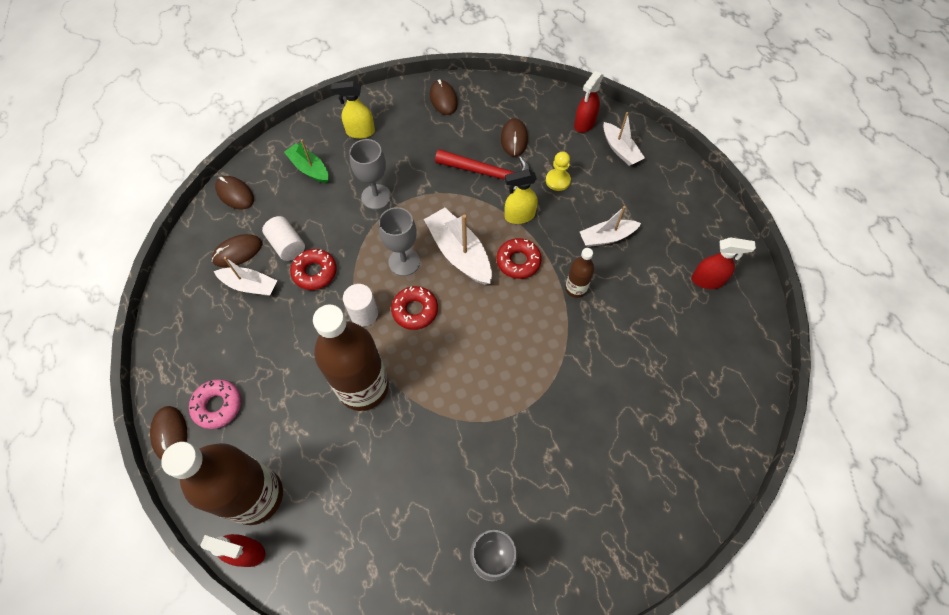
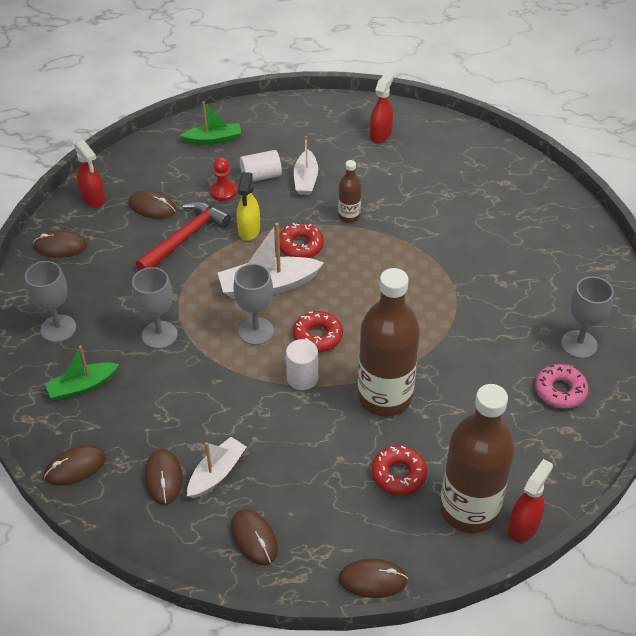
camera: 70 degrees left, 15 degrees down
(194, 333) = (254, 538): none -> brown mouse
(217, 406) = (356, 528): pink donut -> pink donut (560, 391)
(287, 245) = (180, 428): white cylinder -> white cylinder (261, 176)
(315, 272) = (230, 409): red donut -> red donut (398, 475)
(360, 132) = (58, 328): yellow spray bottle -> grey goblet
(557, 180) = (223, 192): yellow pawn -> red pawn
(584, 124) = (167, 153): red spray bottle -> red spray bottle (93, 199)
(620, 150) = (213, 139): white boat -> green boat

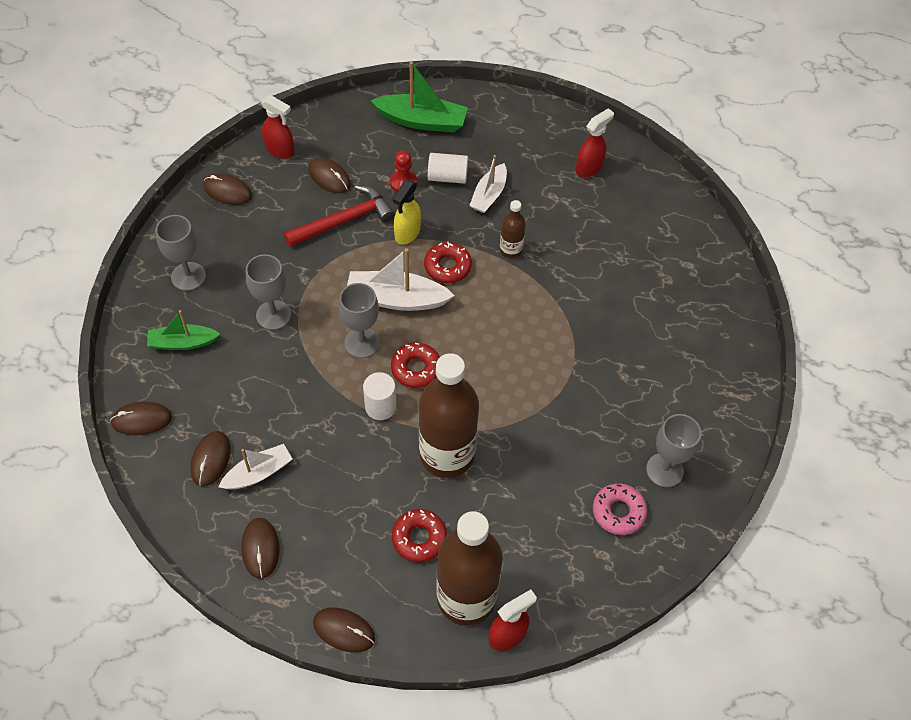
camera: 20 degrees right, 10 degrees up
(93, 199) = (280, 150): red spray bottle -> red spray bottle turned 45 degrees counterclockwise
(213, 139) = (422, 121): green boat -> green boat, size x1.54

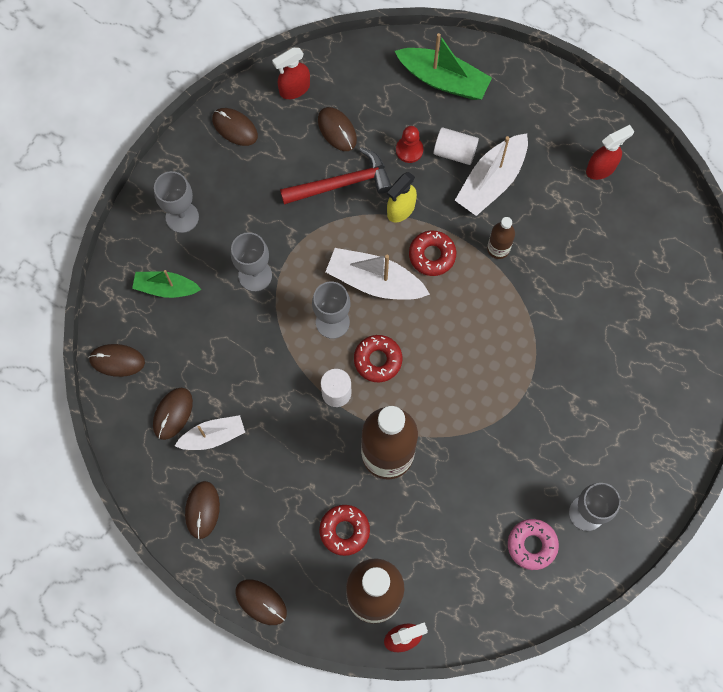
camera: 15 degrees right, 15 degrees up
(280, 150) = (294, 89): red spray bottle -> red spray bottle turned 105 degrees clockwise
(489, 195) = (491, 181): white boat -> white boat, size x1.54

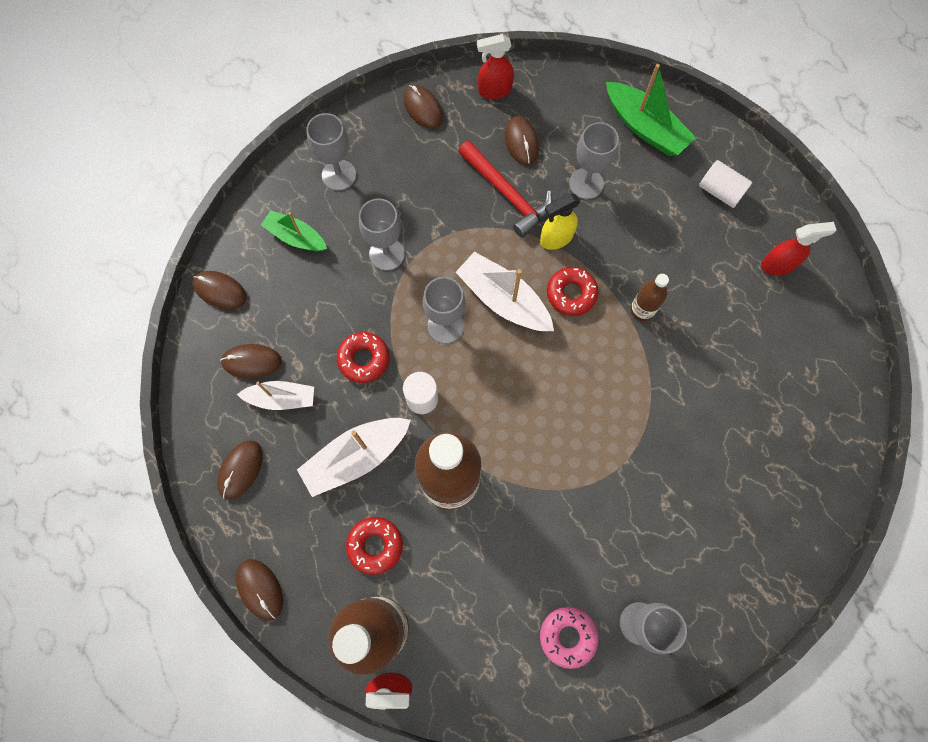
camera: 20 degrees right, 0 degrees up
(173, 414) = (251, 362): brown mouse -> brown mouse turned 45 degrees clockwise
(342, 183) = (507, 194): red hammer -> red hammer turned 45 degrees clockwise
(378, 360) = (476, 380): red donut -> red donut (364, 359)
(409, 150) = (586, 183): red pawn -> grey goblet
(455, 152) = (631, 200): white cylinder -> white cylinder (720, 191)
(491, 181) = (659, 240): white boat -> white boat (356, 457)

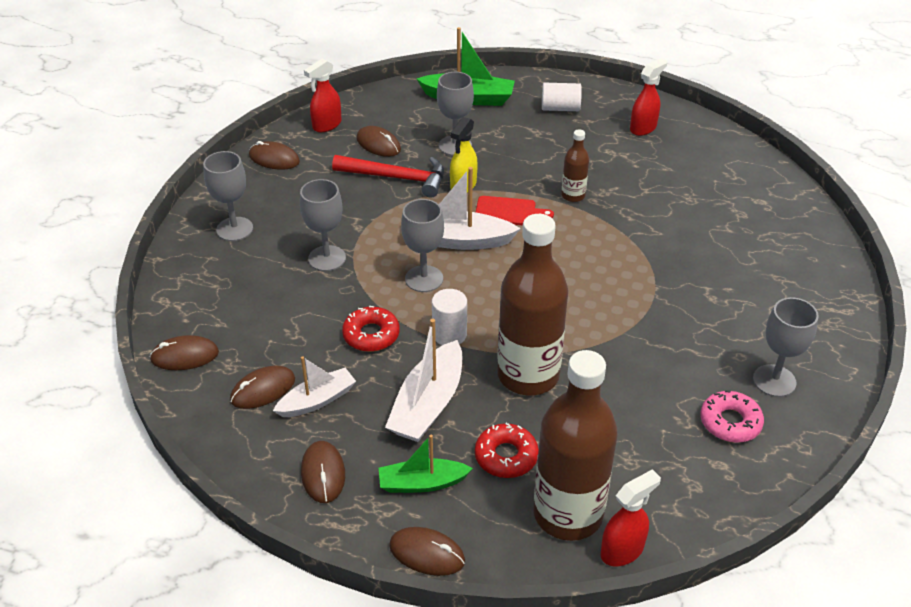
camera: 35 degrees left, 30 degrees down
(296, 237) = (229, 285): green boat -> green boat (422, 483)
(571, 294) = (508, 211): red donut -> red cutting board

